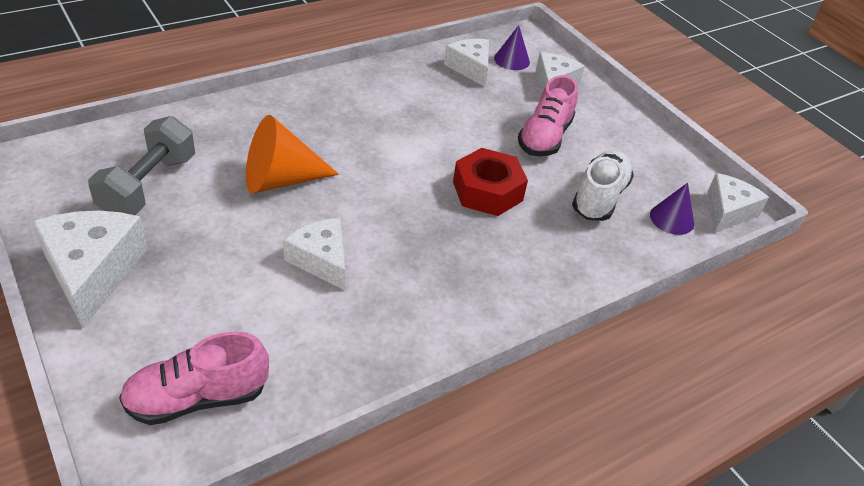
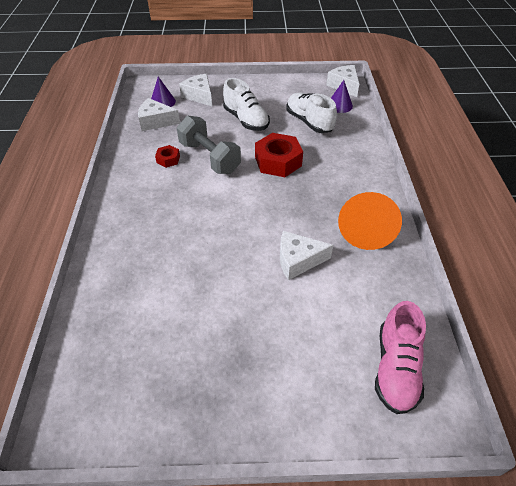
camera: 55 degrees left, 5 degrees up
(93, 271) = (240, 405): white cheese -> none
(148, 186) = (159, 339): grey dumbbell -> grey dumbbell (209, 157)
(280, 180) = (204, 255): orange cone -> orange cone (365, 230)
(412, 100) = (168, 159): none -> red nut
(544, 138) = (246, 120): pink shoe -> white shoe

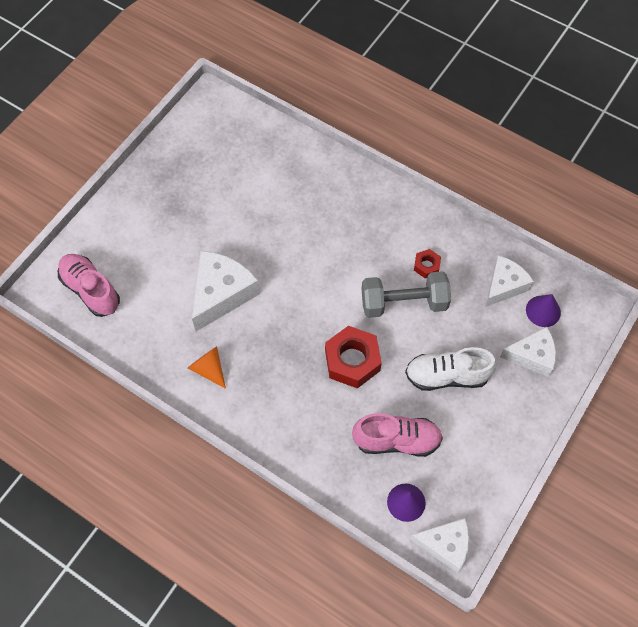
camera: 125 degrees right, 15 degrees up
(298, 260) = (222, 294): white cheese -> white cheese, size x1.50
(309, 122) = (396, 440): white shoe -> pink shoe
(365, 230) = (209, 369): orange cone -> orange cone, size x0.59

